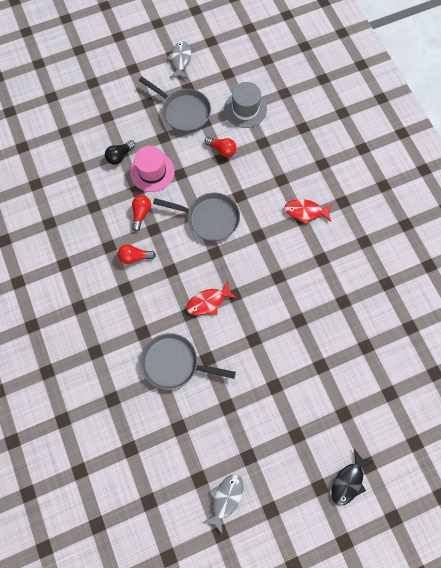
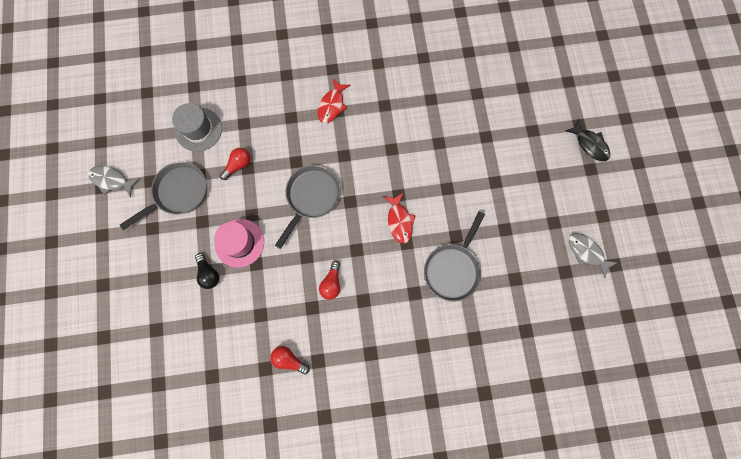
camera: 75 degrees left, 5 degrees up
(141, 214) = (285, 265): red light bulb -> red light bulb (289, 359)

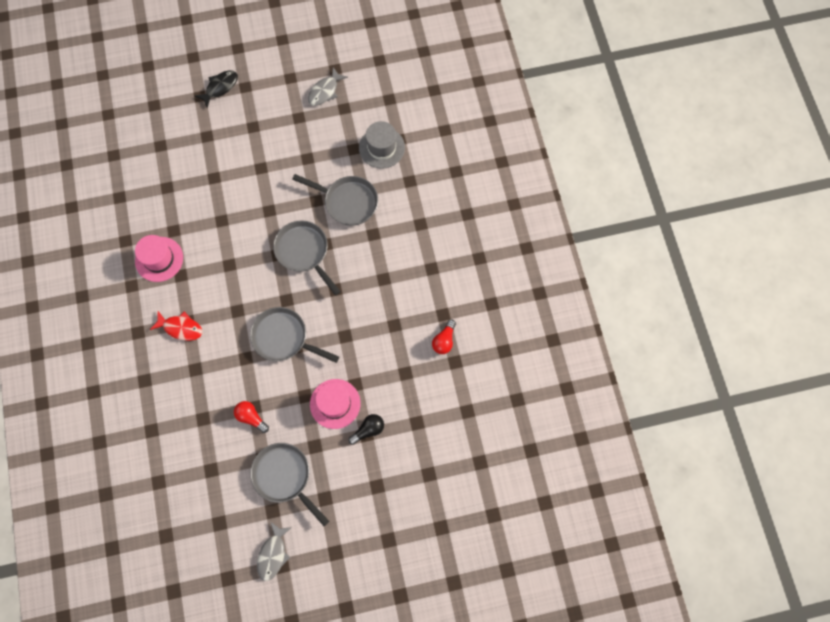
camera: 95 degrees left, 5 degrees down
(198, 129) = (211, 467): grey hat -> grey hat (381, 147)
(332, 283) = (369, 309): red light bulb -> none
(399, 221) = (304, 252): red fish -> grey pan
(402, 86) = (159, 259): none -> pink hat

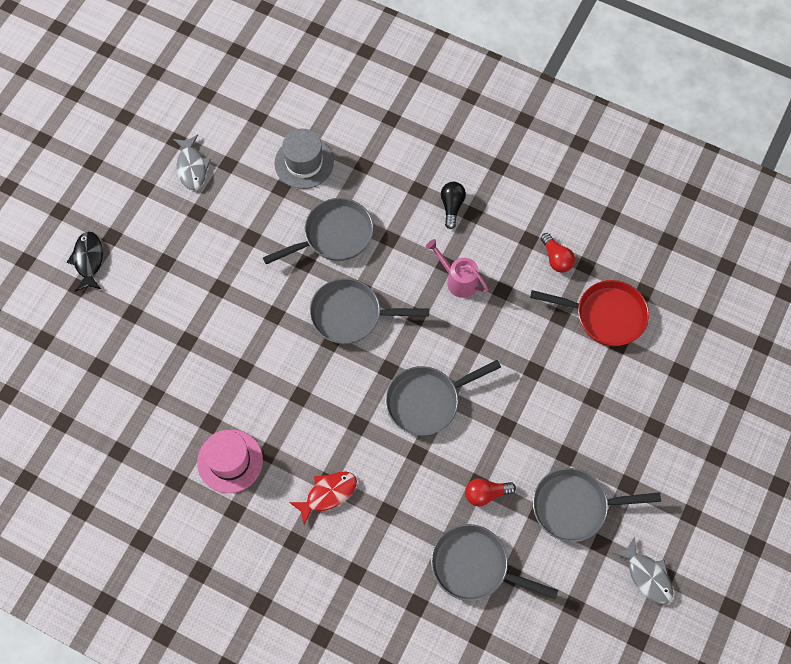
camera: 50 degrees left, 5 degrees down
(200, 445) = (475, 566): none -> grey pan
(335, 403) = (538, 404): pink hat -> none
(368, 430) = (590, 393): black light bulb -> black light bulb (452, 206)
(379, 294) = (458, 280): none -> pink watering can
(429, 400) = (605, 315): none -> red pan

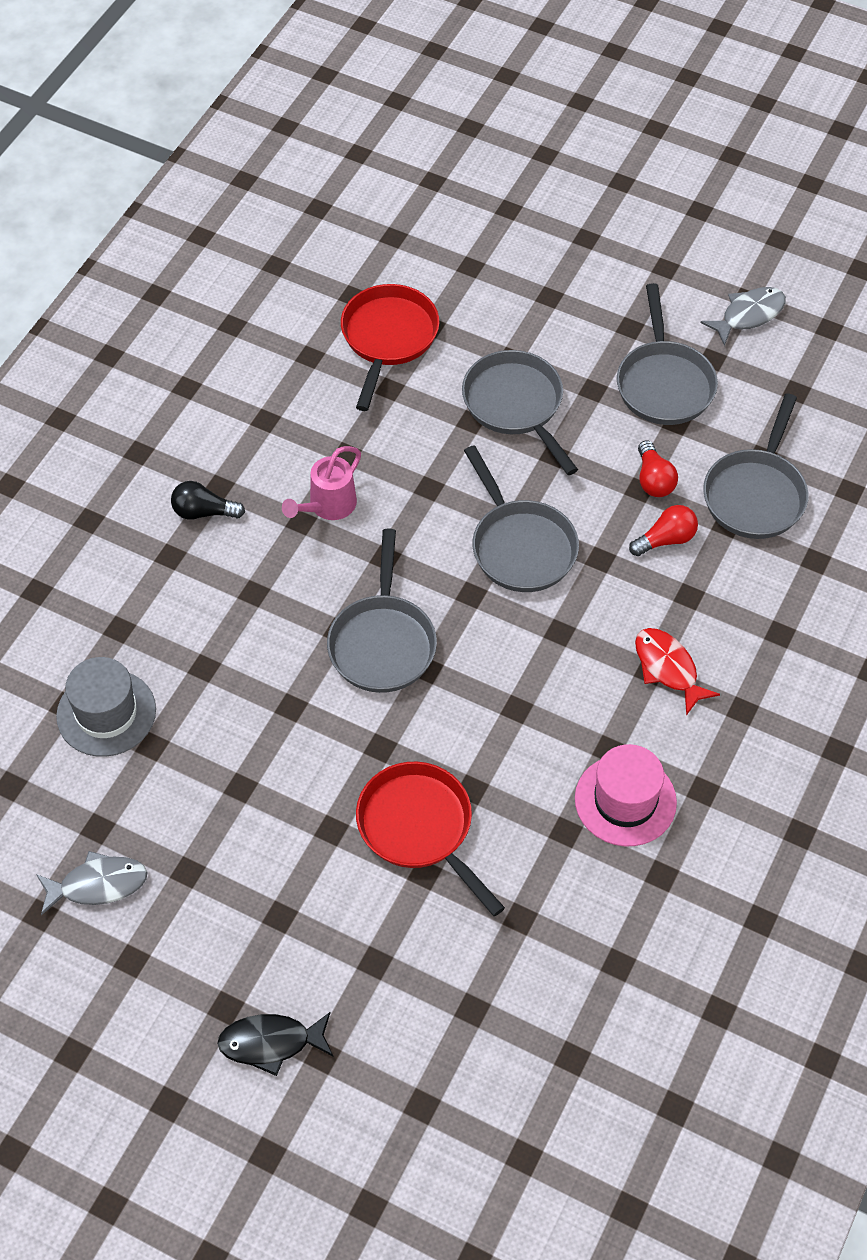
camera: 90 degrees left, 10 degrees down
(217, 338) = (420, 828): none -> red pan
(334, 236) = (244, 668): grey pan -> grey pan (516, 405)
(556, 258) = (297, 389): red light bulb -> red light bulb (665, 539)

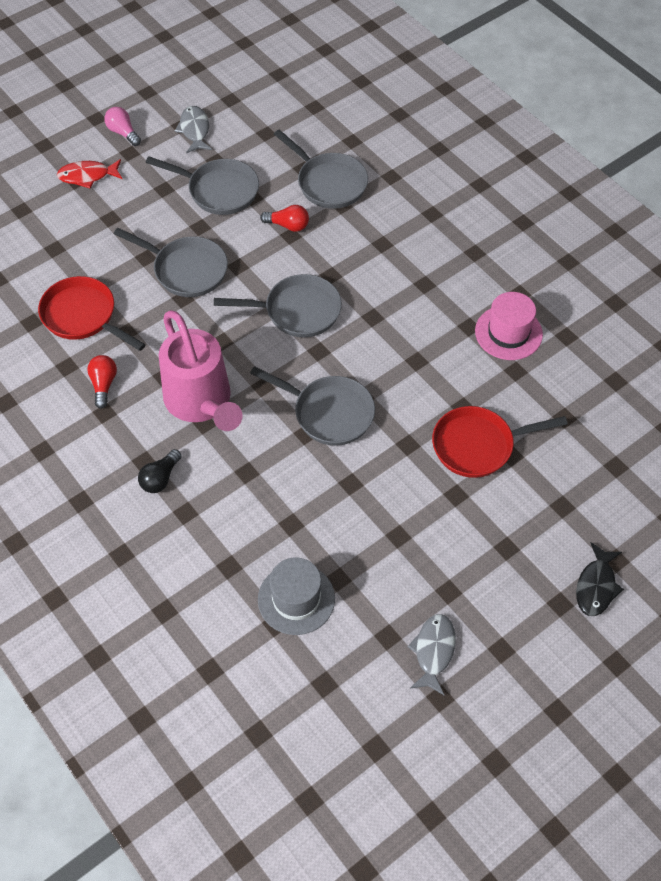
camera: 65 degrees left, 0 degrees up
(327, 506) = (201, 403): pink watering can -> pink watering can, size x1.93
(516, 405) = (186, 270): grey pan -> grey pan turned 150 degrees counterclockwise
(665, 539) = (335, 238): red light bulb -> red light bulb (103, 385)
(668, 668) = (428, 275): red fish -> red fish (87, 176)
(694, 247) = (123, 133): none -> pink light bulb

